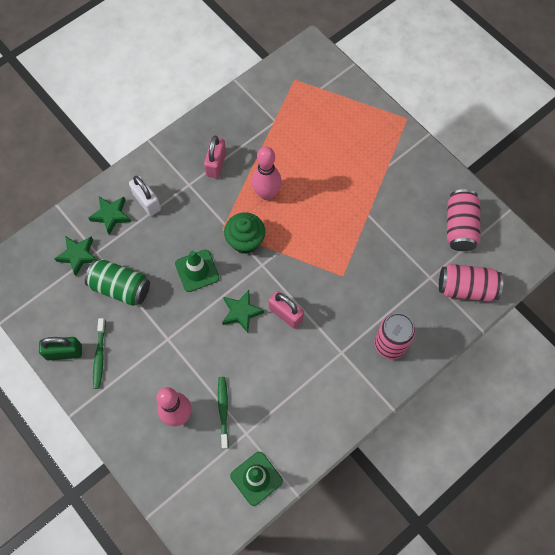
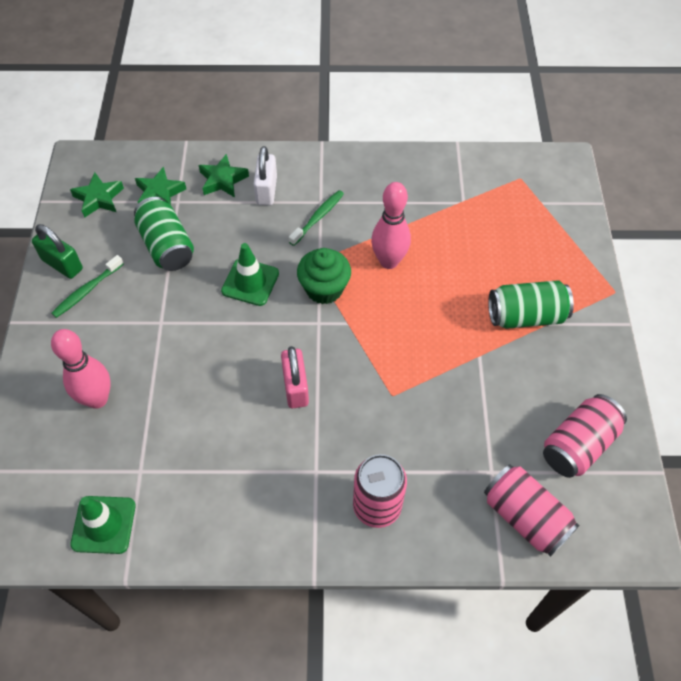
camera: 40 degrees right, 10 degrees down
(216, 164) = (364, 201): pink padlock -> none
(223, 410) = (141, 430): green toothbrush -> green toothbrush (318, 217)
(241, 312) = (253, 352): green star -> green star (99, 198)
(372, 170) = (525, 316): none -> green can

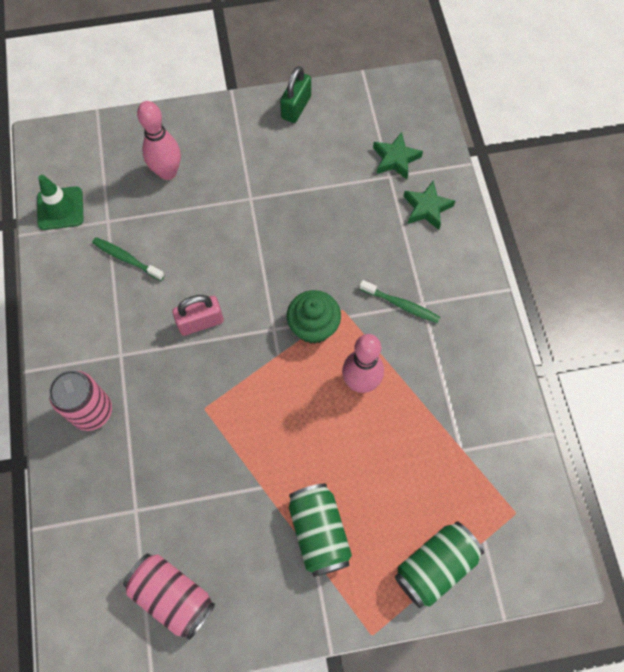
camera: 80 degrees right, 10 degrees up
(87, 291) = (272, 133): green toothbrush -> green toothbrush (126, 258)
(99, 198) = (376, 112): green star -> none
(167, 246) = (334, 181): green can -> green can (435, 566)
(250, 282) = (308, 260): green traffic cone -> none
(266, 190) = (424, 250): white padlock -> none
(525, 517) = (92, 546): pink can -> none

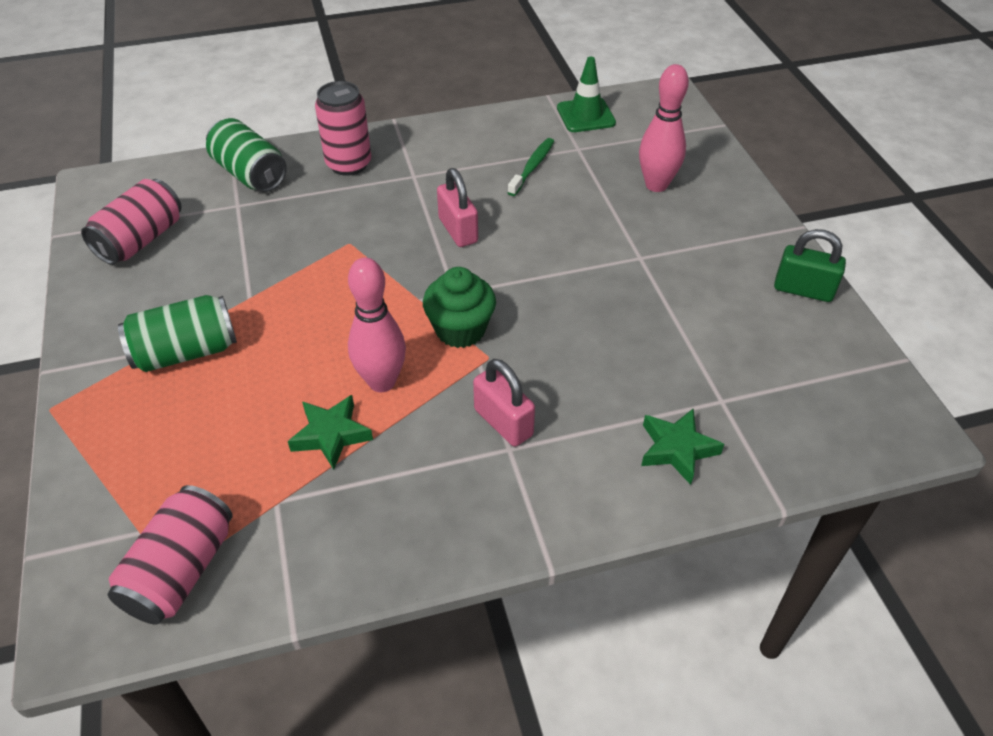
camera: 85 degrees right, 20 degrees down
(395, 159) = (755, 406): green star -> green star (331, 435)
(401, 305) = (503, 422): green toothbrush -> pink padlock
(435, 566) = (117, 473): green can -> green can (250, 174)
(513, 507) = (181, 570): none -> pink can

